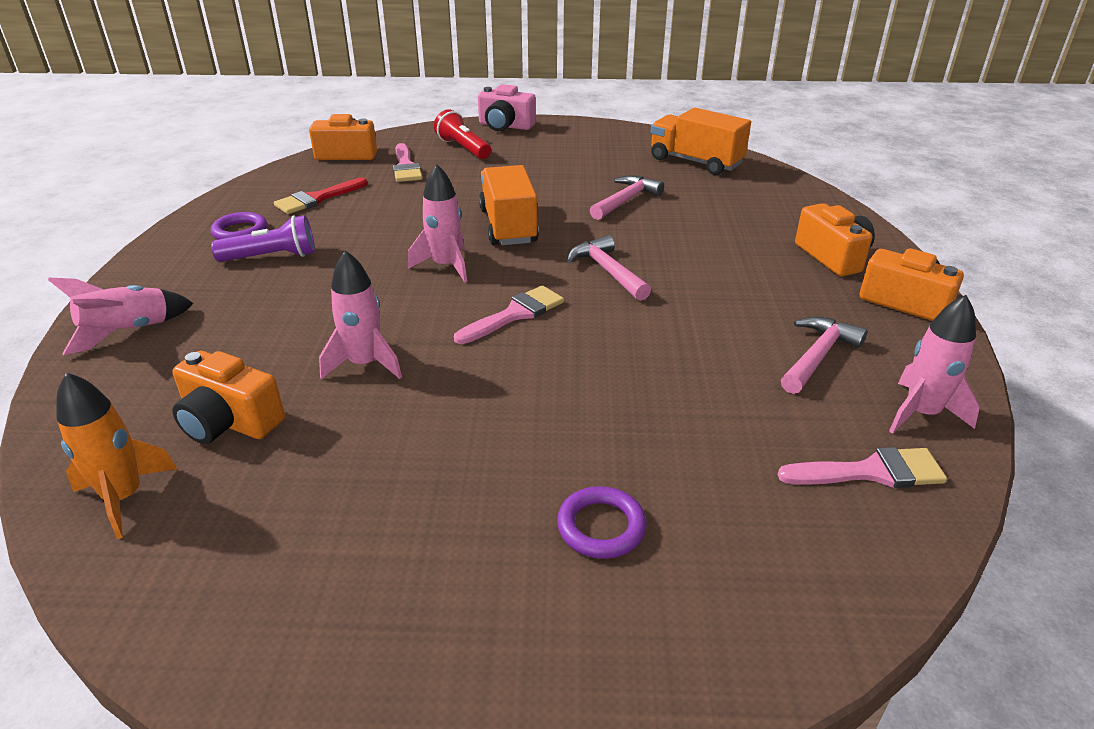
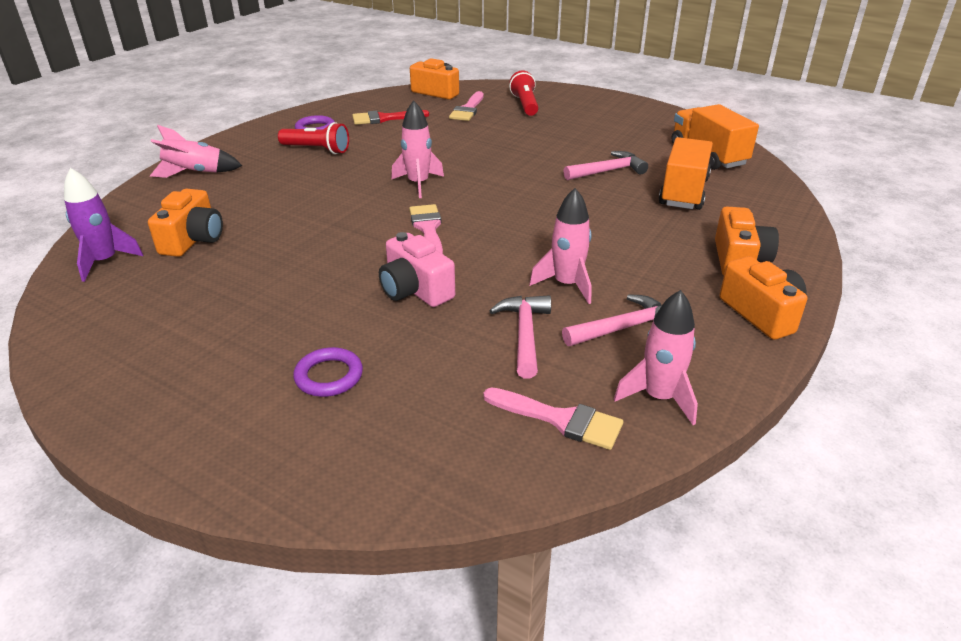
camera: 30 degrees right, 0 degrees up
(124, 497) = (105, 261): orange rocket -> purple rocket
(229, 422) = (193, 240): orange camera -> orange camera turned 135 degrees counterclockwise
(272, 257) = (317, 150): purple flashlight -> red flashlight
(365, 364) = (300, 231): pink rocket -> pink rocket (567, 284)
(505, 126) = (577, 94): pink camera -> pink camera (415, 290)
(508, 226) = (493, 168): orange truck -> orange truck (683, 192)
(515, 314) = (428, 229): pink brush -> pink brush turned 90 degrees counterclockwise
(607, 271) = (530, 218): pink hammer -> pink hammer (524, 334)

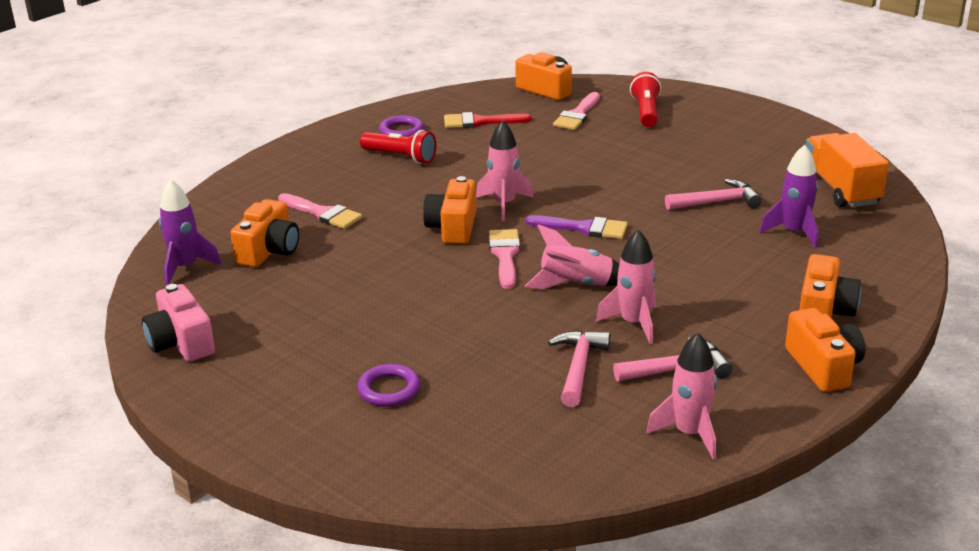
camera: 10 degrees right, 5 degrees down
(195, 173) = (271, 177): pink rocket -> pink rocket (576, 284)
(374, 207) = (453, 228): none -> orange camera
(415, 290) = (481, 317): pink camera -> pink camera (181, 343)
(496, 200) = (583, 228): none -> purple brush
(560, 419) = (591, 444): pink brush -> pink brush (322, 213)
(683, 192) = (794, 232): orange truck -> purple rocket

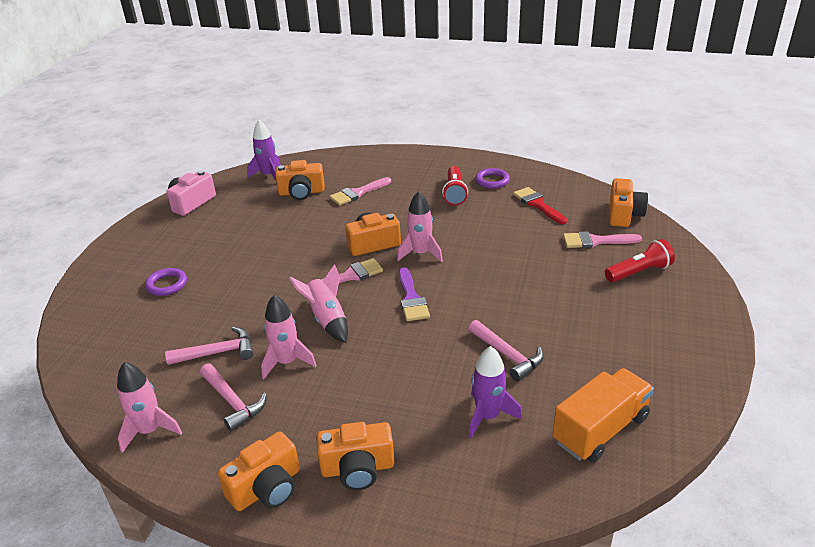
camera: 65 degrees right, 5 degrees up
(322, 213) = (358, 193): pink brush -> pink brush turned 45 degrees clockwise

